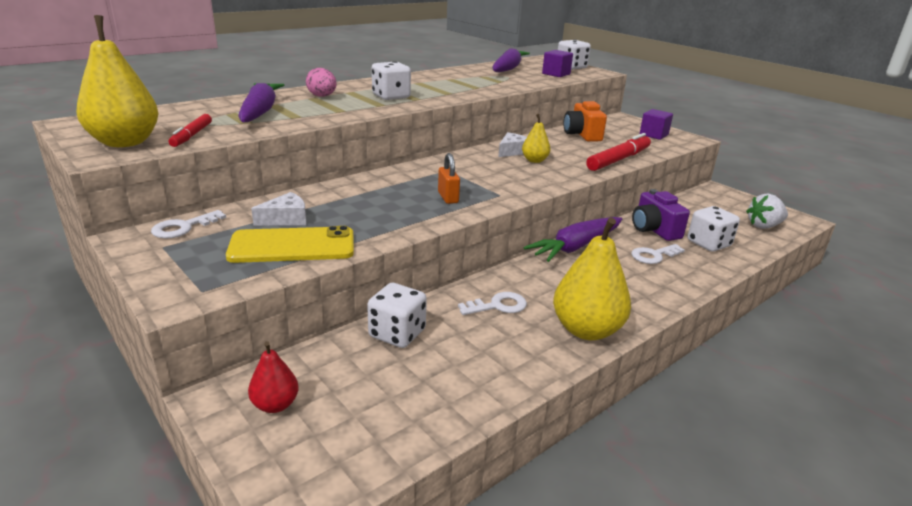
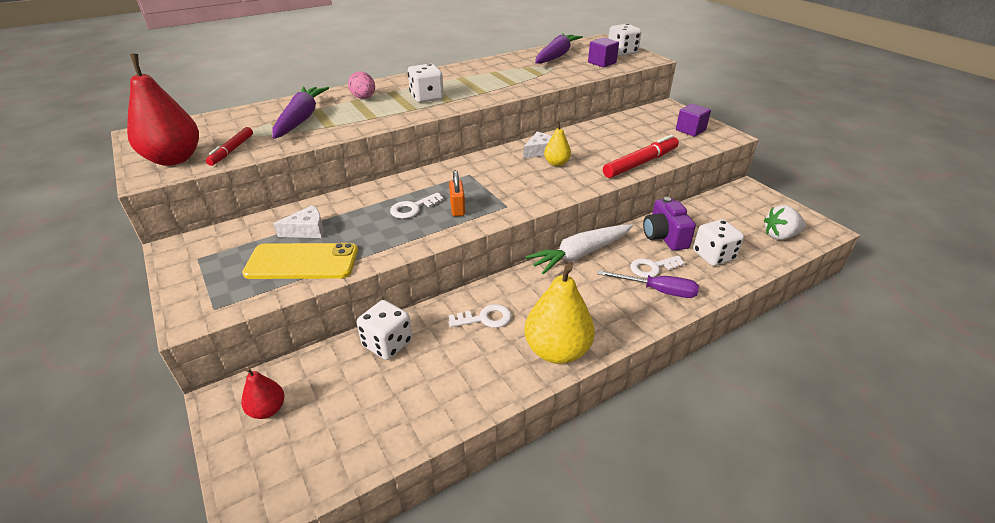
camera: 10 degrees right, 10 degrees up
(125, 142) = (174, 159): yellow pear -> red pear
(183, 227) = (220, 237): white key -> white key (413, 208)
(576, 247) = (580, 254): purple carrot -> white carrot
(582, 135) = (616, 130): orange camera -> none
(667, 274) = (658, 291): none -> purple screwdriver

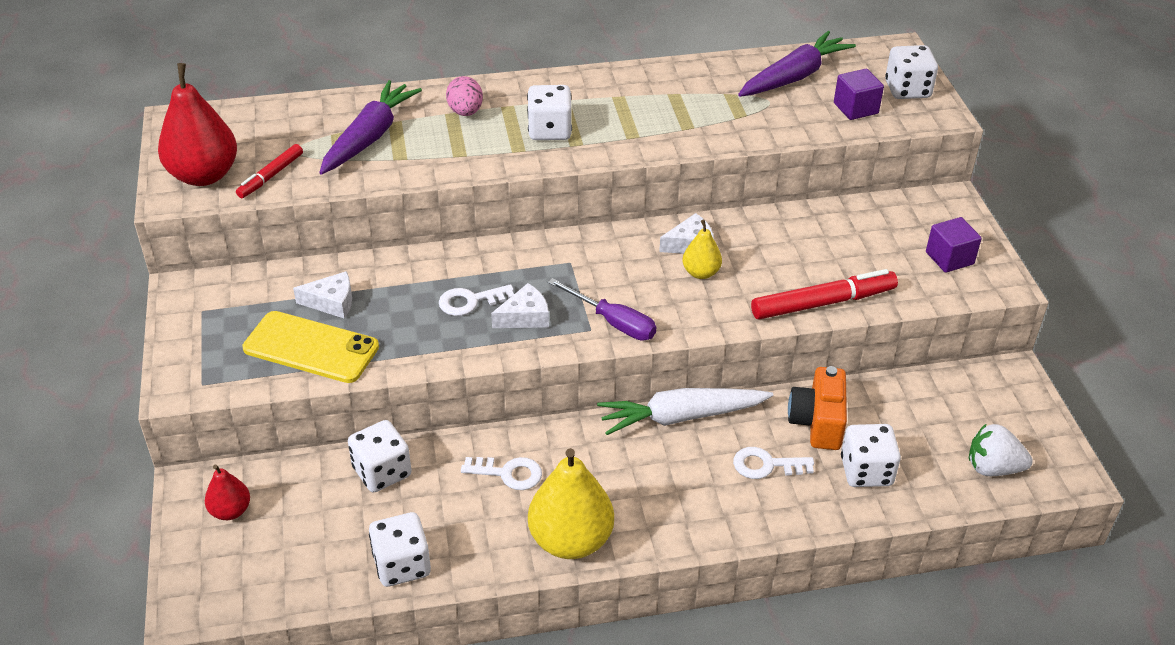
camera: 20 degrees right, 5 degrees up
(437, 408) = (402, 565): none -> white dice
(457, 208) = (525, 317): orange padlock -> white cheese
(658, 291) = (749, 500): purple screwdriver -> purple screwdriver (613, 322)
(664, 237) = (817, 422): purple camera -> orange camera

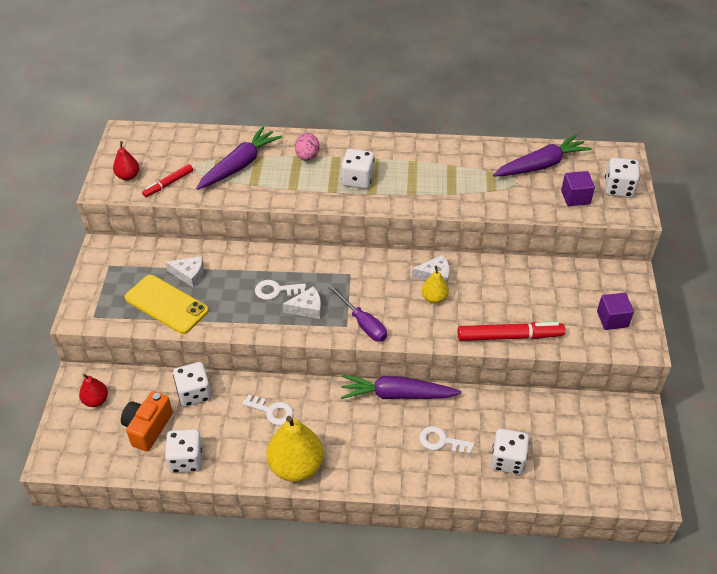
camera: 15 degrees right, 5 degrees up
(204, 175) = (128, 176): red pear -> red pear, size x0.52
(681, 417) = (397, 395): white carrot -> purple carrot
(817, 422) = (487, 417): orange camera -> orange camera (148, 428)
(993, 468) = (597, 477): white strawberry -> none

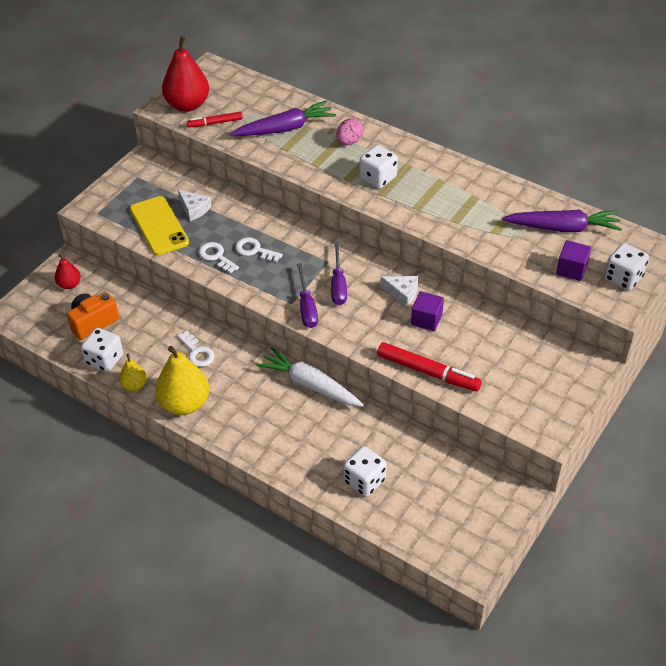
camera: 30 degrees right, 0 degrees up
(128, 176) = (187, 105): red pear -> red pear, size x1.91
(194, 393) = (146, 311): white dice -> none
(307, 308) = (269, 275): white cheese -> none
(375, 291) = (338, 285): none -> purple screwdriver
(397, 395) = (310, 385): purple carrot -> white carrot
(434, 298) = (386, 311): yellow pear -> yellow pear (134, 385)
(441, 441) = (319, 439): white key -> white key (216, 256)
(612, 319) = (538, 398): purple cube -> purple cube (426, 319)

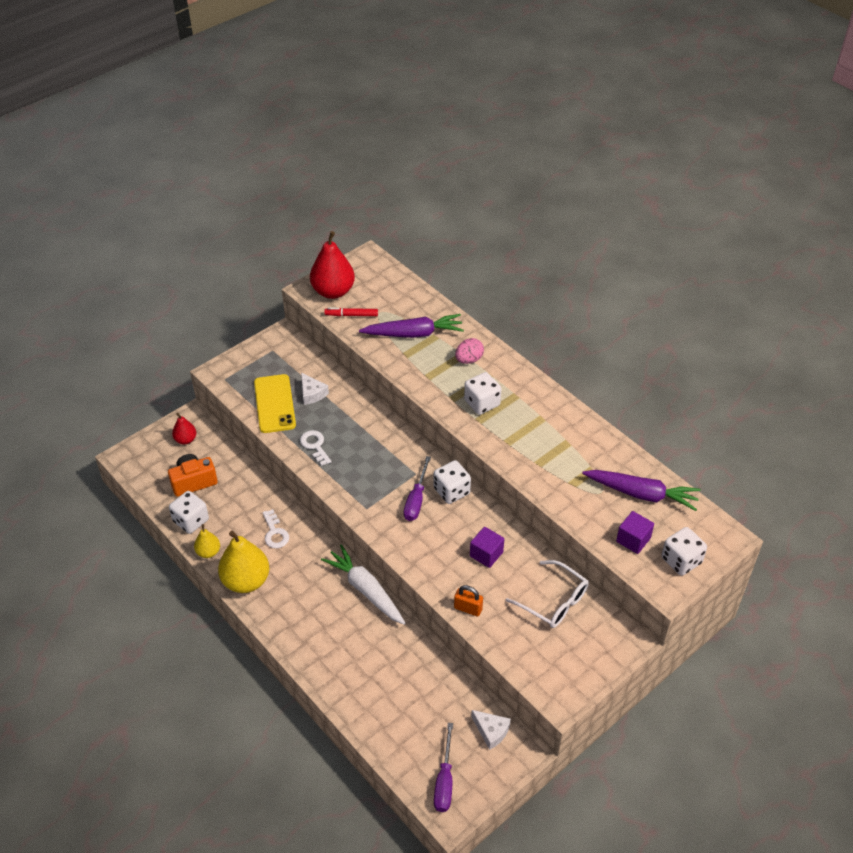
camera: 15 degrees right, 0 degrees up
(254, 250) = (352, 447): white key -> none
(306, 307) = (379, 515): purple screwdriver -> purple screwdriver (444, 781)
(364, 481) = (381, 698): white dice -> white dice (451, 491)
(402, 293) = (473, 521): white cheese -> white cheese (491, 731)
(428, 372) = (468, 608): red marker -> orange padlock
(508, 347) = (553, 601): none -> white glasses

